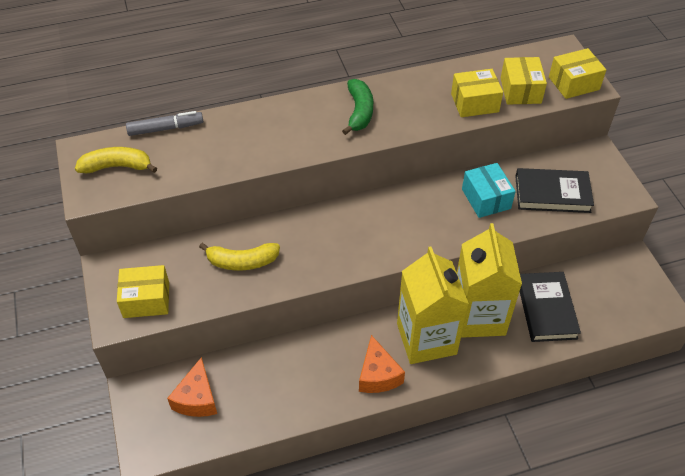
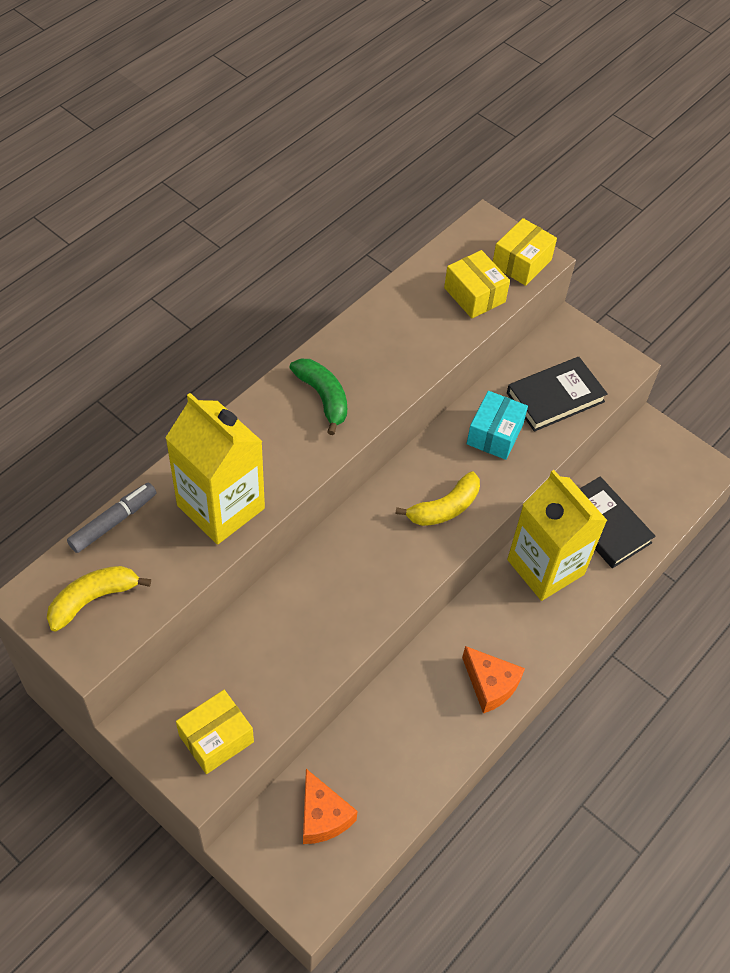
camera: 35 degrees left, 5 degrees up
(242, 262) = (290, 637): yellow banana -> yellow banana (444, 508)
(426, 339) = (511, 619): yellow carton -> yellow carton (221, 507)
(474, 103) = (437, 331): yellow box -> none
(486, 199) = (495, 434): turquoise box -> turquoise box turned 75 degrees clockwise

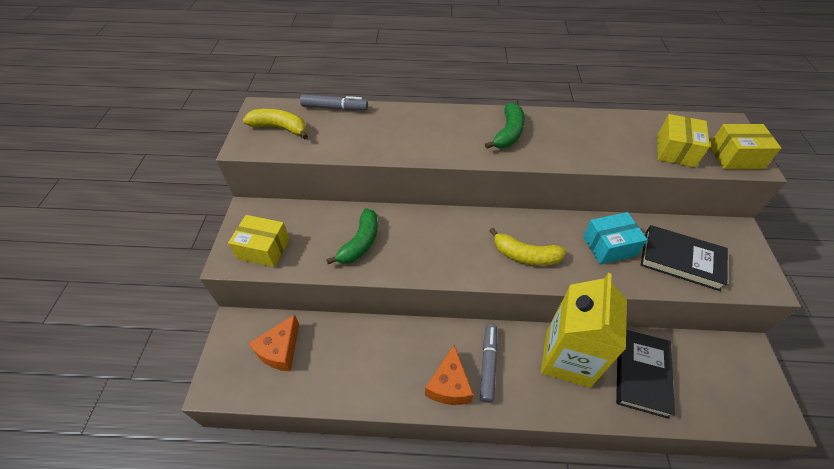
camera: 55 degrees right, 5 degrees down
(221, 507) = (387, 138): yellow carton -> none
(296, 638) = (360, 243): none -> green banana
(498, 636) = (488, 364): none -> grey marker

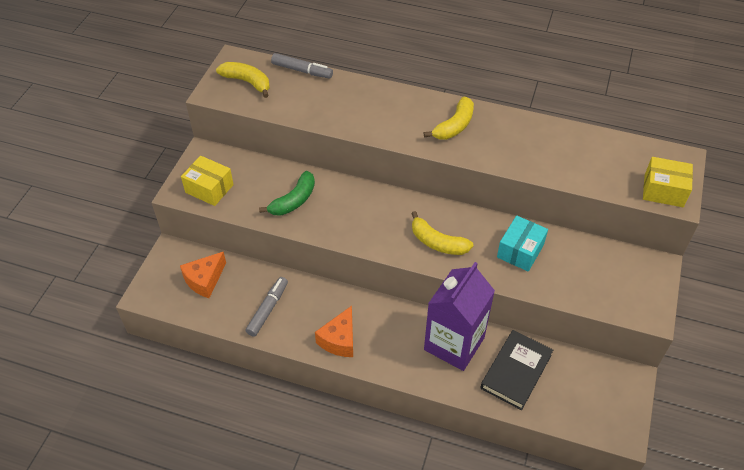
camera: 15 degrees right, 0 degrees up
(488, 364) = (380, 332): grey marker -> grey marker (268, 309)
(508, 133) = (454, 126): green banana -> yellow banana
(567, 358) = (454, 343): yellow carton -> purple carton
(609, 246) = (520, 251): turquoise box -> turquoise box turned 60 degrees counterclockwise
(675, 151) = (607, 173): yellow box -> none
(681, 260) = (582, 277): black book -> none

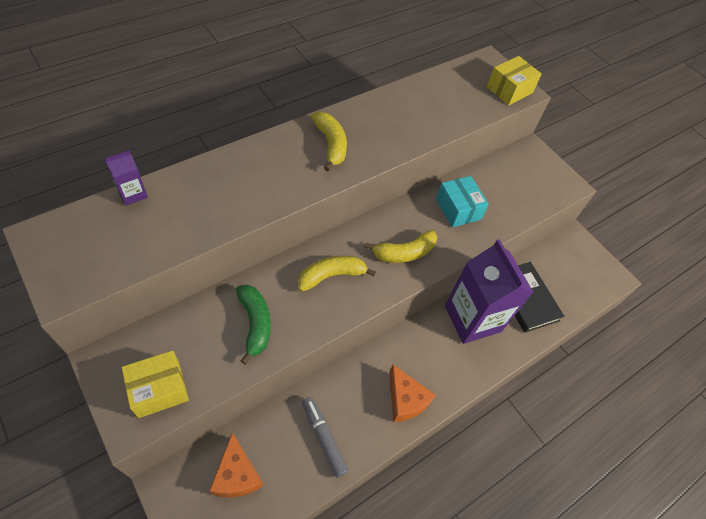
camera: 60 degrees left, 5 degrees up
(247, 82) = (88, 248): yellow banana -> yellow banana (331, 276)
(302, 70) = (132, 194): grey marker -> purple carton

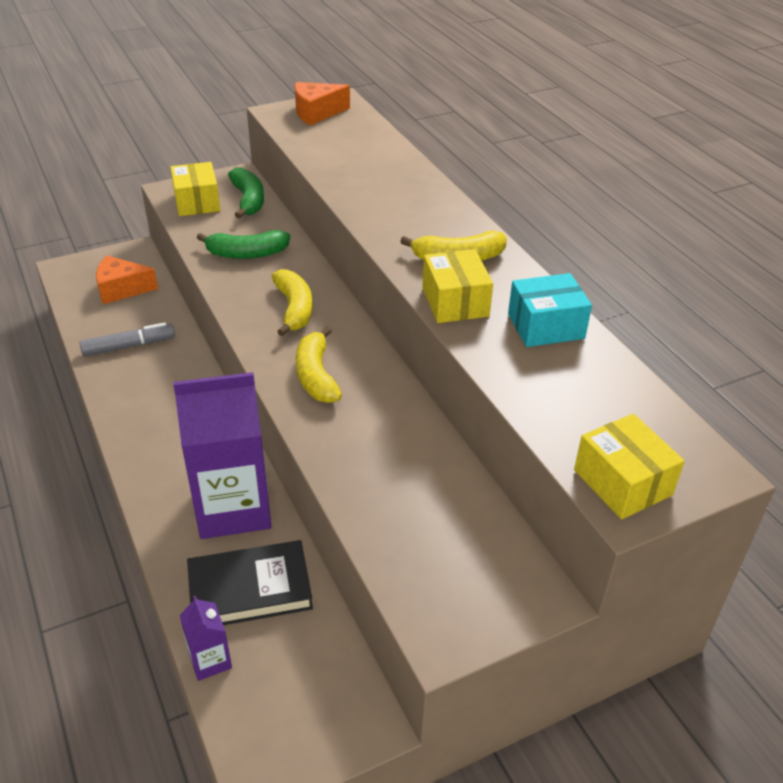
camera: 105 degrees right, 15 degrees down
(132, 194) = (384, 137): purple carton -> purple carton (210, 660)
(156, 340) = (248, 200): none -> green banana
(382, 147) = (455, 302): none -> yellow box
(405, 400) = (141, 416): orange cheese -> orange cheese (316, 113)
(458, 209) = (390, 448): turquoise box -> turquoise box (546, 326)

